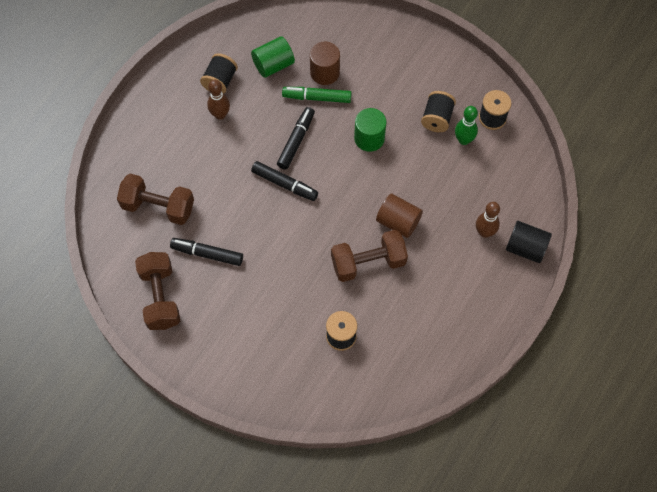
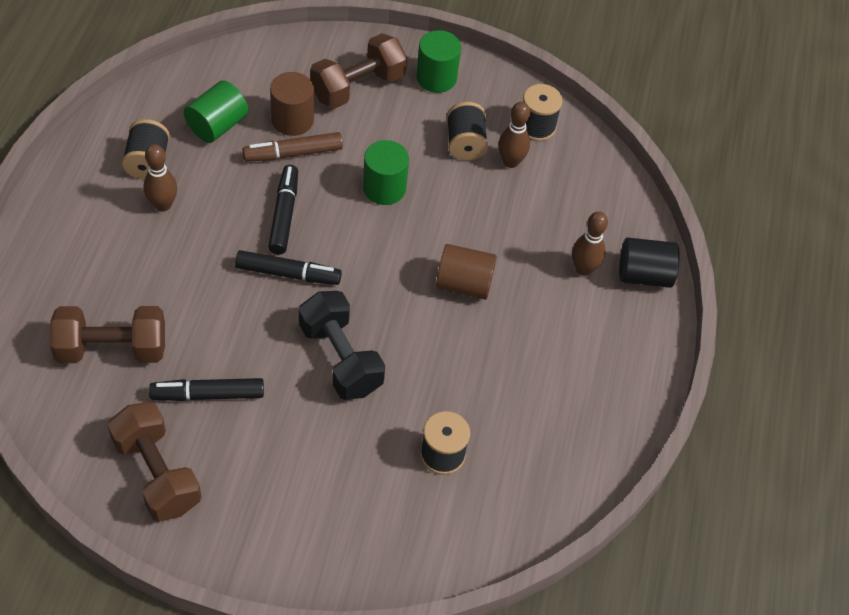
camera: 25 degrees left, 10 degrees down
(298, 252) = (340, 358): none -> black dumbbell
(317, 98) = (293, 153): green marker -> brown marker
(368, 263) = (443, 347): brown dumbbell -> brown dumbbell (358, 87)
(435, 63) = (436, 78): none -> green cylinder
(463, 140) = (510, 162): green bowling pin -> brown bowling pin

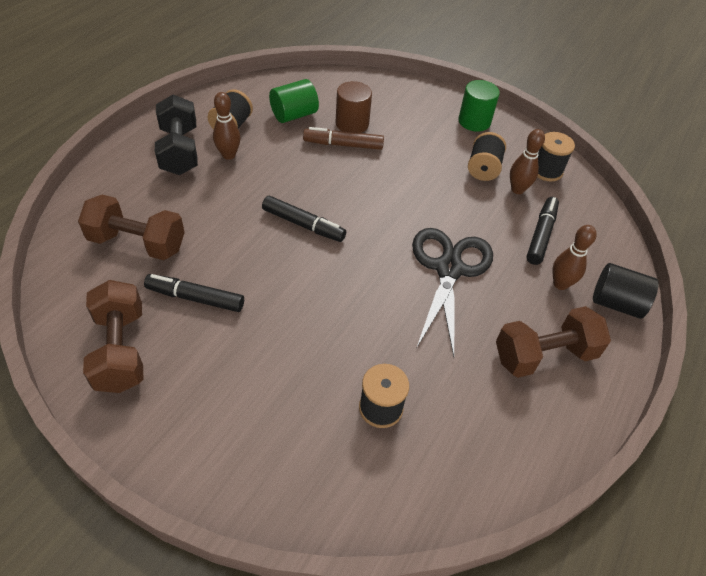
camera: 20 degrees right, 5 degrees down
(284, 215) = (318, 183): black marker -> black marker (541, 235)
(340, 358) = (320, 300): black dumbbell -> black dumbbell (179, 151)
(358, 87) = (410, 114): brown dumbbell -> brown dumbbell (544, 355)
(384, 188) = (406, 184): green cylinder -> none
(464, 284) = (449, 269): brown cylinder -> black scissors

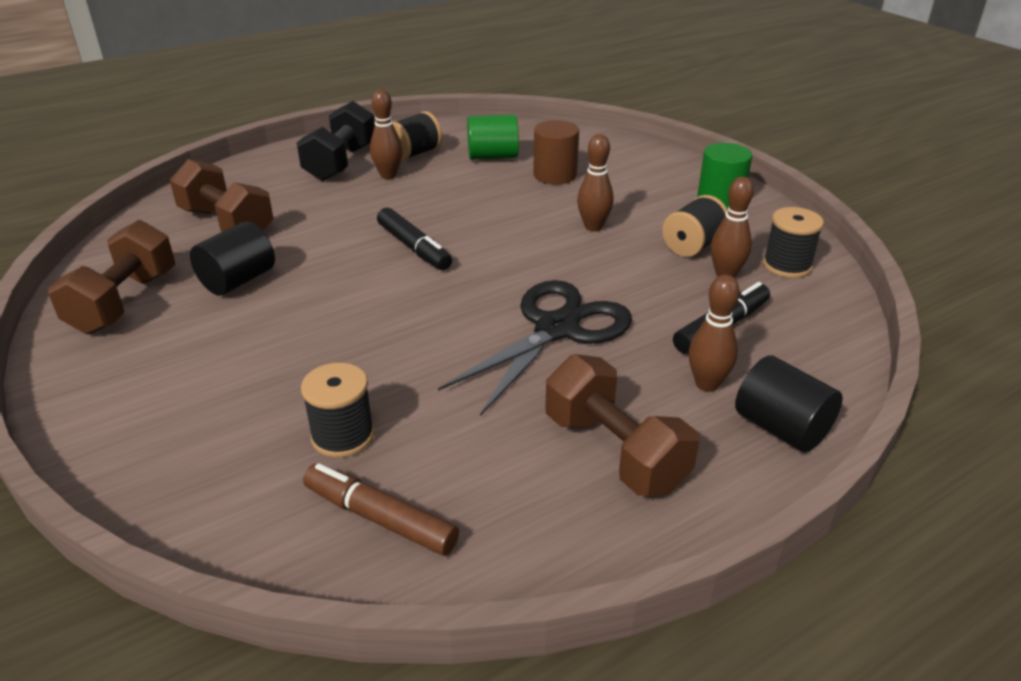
camera: 30 degrees right, 15 degrees down
(196, 298) = (238, 281): black marker -> black cylinder
(343, 145) = (527, 190): brown marker -> brown marker (380, 518)
(411, 169) = (593, 227): none -> brown bowling pin
(544, 355) = (614, 452): brown dumbbell -> brown dumbbell turned 45 degrees clockwise

